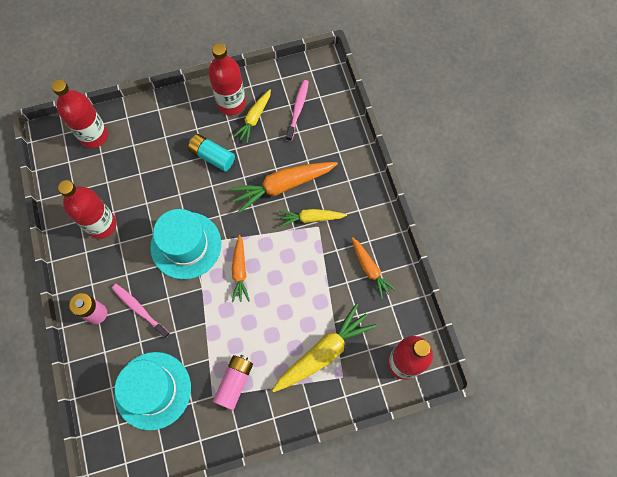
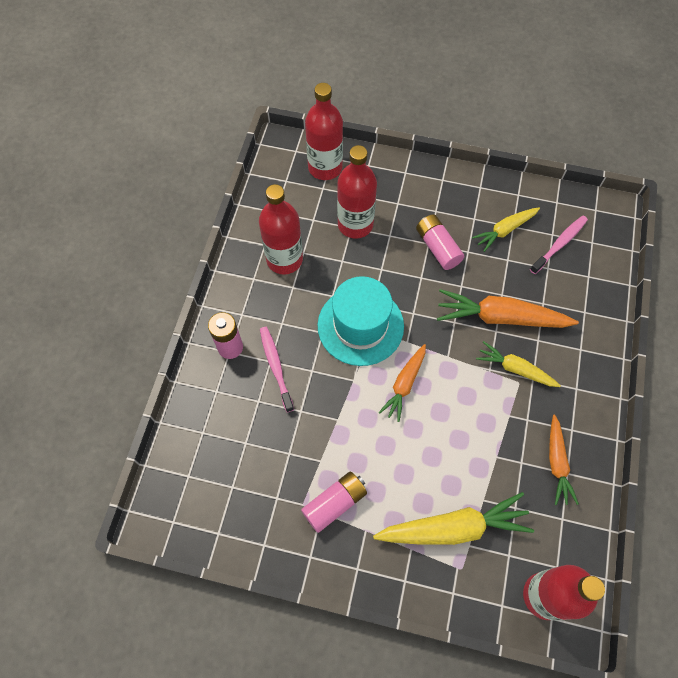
camera: 30 degrees right, 5 degrees down
(153, 390) = (243, 460): turquoise hat -> none
(212, 156) = (438, 247): turquoise battery -> pink battery
(231, 103) = (487, 203): red bottle -> red bottle (355, 224)

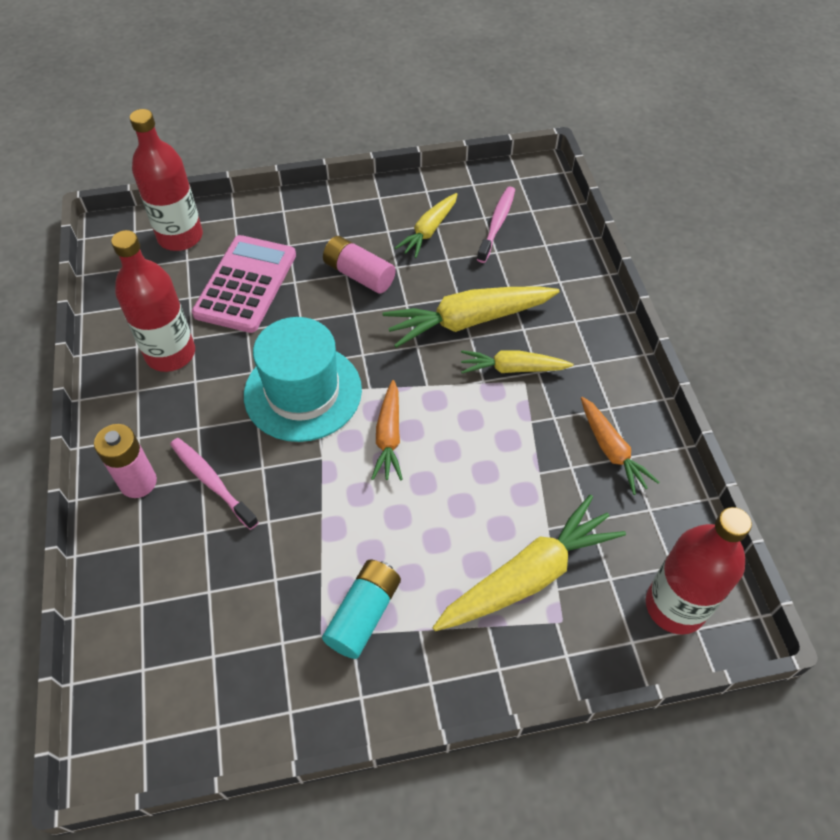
camera: 25 degrees left, 10 degrees down
(335, 503) = (364, 614): pink battery -> turquoise battery
(355, 224) = (246, 284): red bottle -> pink calculator
(500, 317) = (468, 321): orange carrot -> yellow carrot

